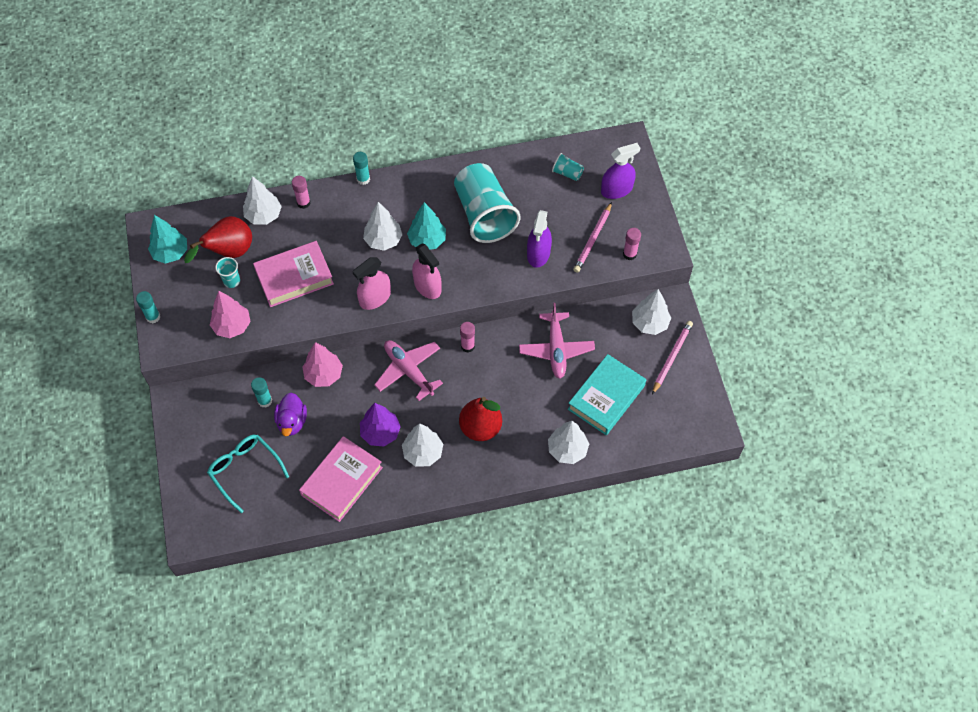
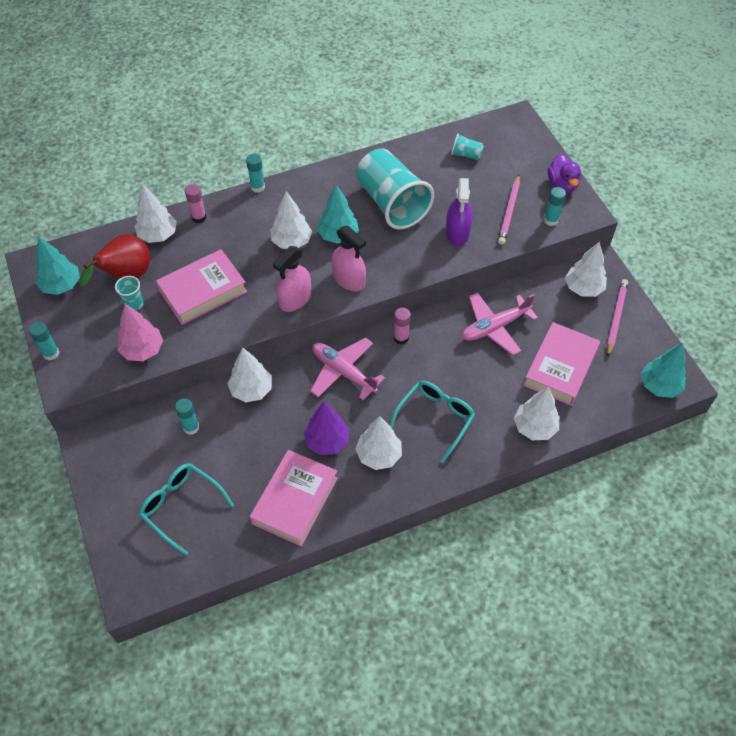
camera: 10 degrees left, 5 degrees down
(292, 421) = (226, 445): purple duck -> purple duck (562, 184)
(324, 374) = (251, 390): pink tree -> white tree
(480, 427) = (435, 419): red pear -> turquoise glasses
(556, 349) = (495, 327): pink plane -> pink plane turned 75 degrees clockwise
(606, 397) = (560, 367): turquoise book -> pink book
(616, 189) = (520, 163): purple spray bottle -> none
(629, 254) = (551, 220): pink glue stick -> turquoise glue stick
(692, 429) = (659, 386): none -> turquoise tree

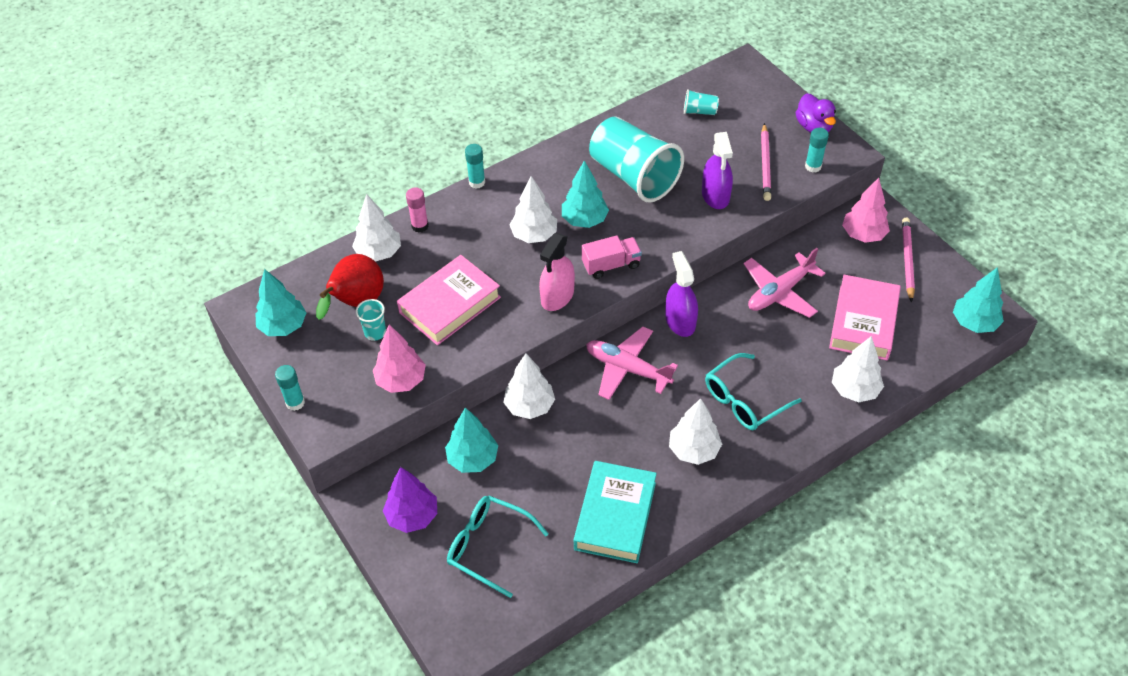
camera: 10 degrees left, 5 degrees down
(191, 427) = (473, 459): turquoise glue stick -> turquoise tree
(295, 500) = (615, 516): pink book -> turquoise book
(327, 441) = (631, 446): purple tree -> purple tree (412, 516)
(349, 279) = (611, 265): pink spray bottle -> pink truck
(401, 338) = (680, 321): pink glue stick -> purple spray bottle
(435, 419) = (744, 400): turquoise glasses -> turquoise glasses turned 150 degrees counterclockwise
(583, 288) = (863, 235): white tree -> pink tree

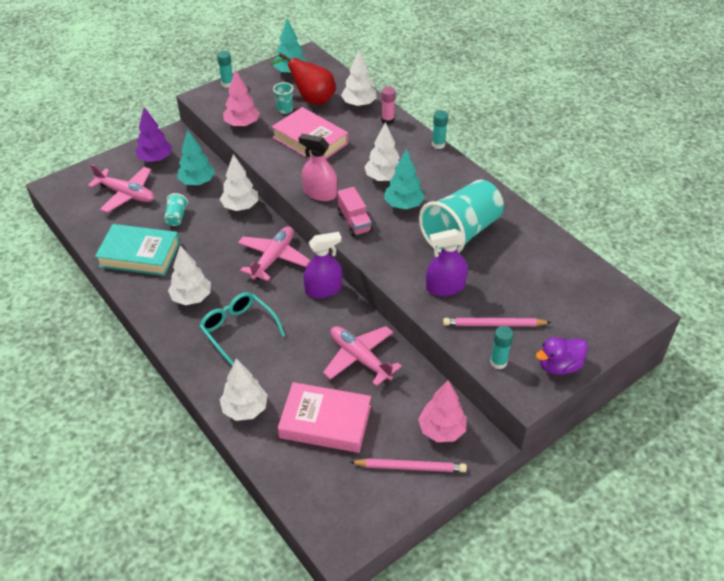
camera: 85 degrees right, 5 degrees down
(488, 546) = (126, 194): turquoise glasses -> pink plane
(699, 111) = (559, 276): turquoise cup -> turquoise cup (176, 217)
(974, 323) = (327, 521): turquoise tree -> none

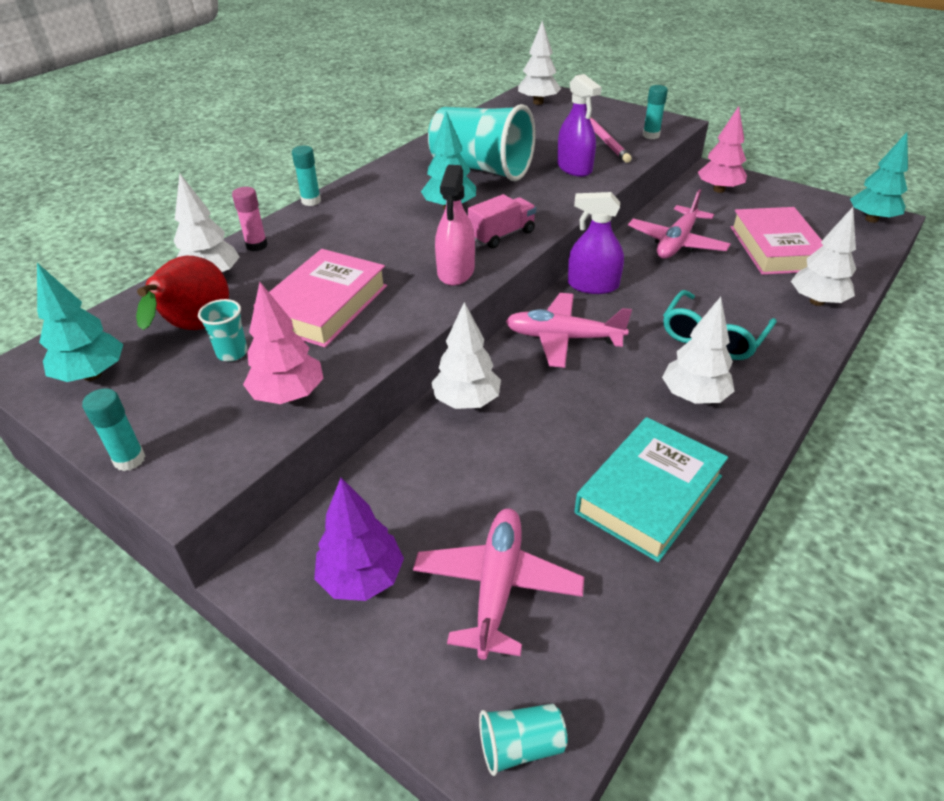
camera: 105 degrees left, 5 degrees down
(139, 254) = (649, 494): turquoise book -> turquoise book turned 45 degrees clockwise
(176, 217) = (528, 476): turquoise cup -> turquoise cup (520, 746)
(197, 182) = (420, 479): turquoise tree -> turquoise tree (871, 219)
(323, 289) = (593, 285): purple spray bottle -> purple spray bottle turned 45 degrees counterclockwise
(383, 178) = (399, 228): white tree -> white tree (538, 102)
(410, 467) = (773, 198): pink pencil -> none
(559, 366) = (630, 113): purple duck -> none

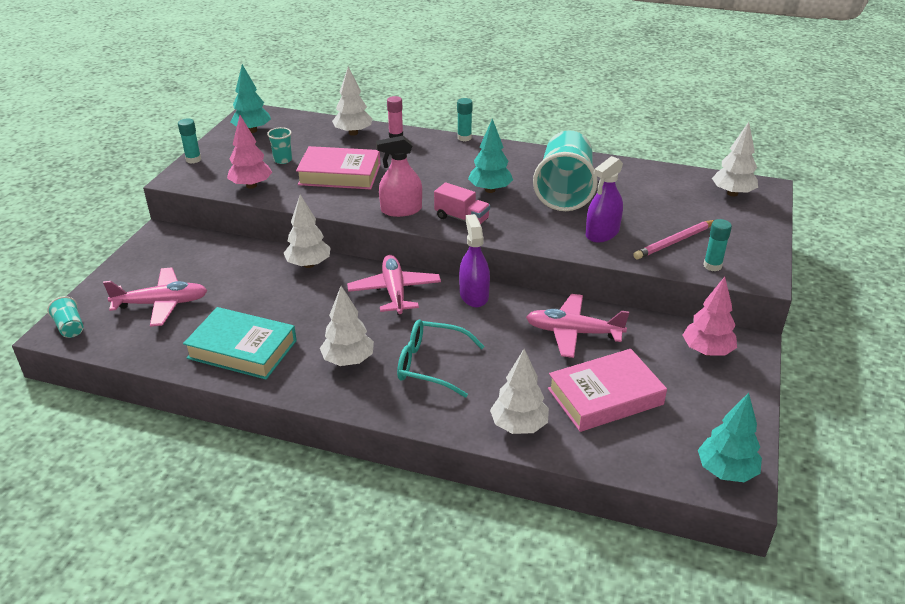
camera: 70 degrees right, 5 degrees down
(195, 329) = (300, 144): red pear -> none
(361, 578) = (162, 261): purple tree -> none

